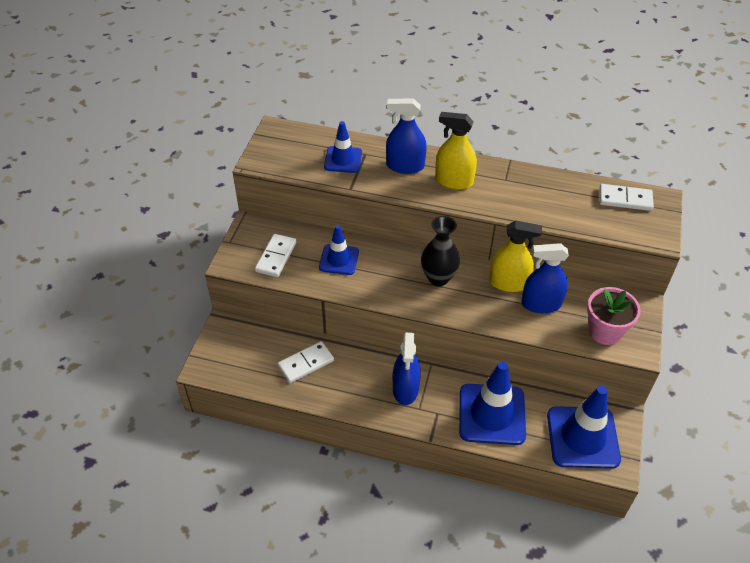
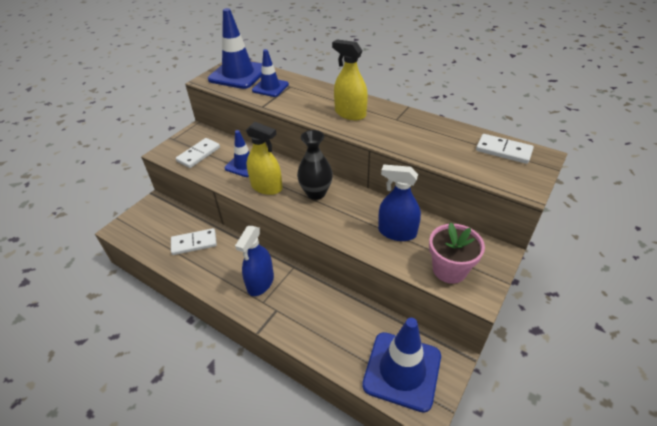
camera: 20 degrees right, 5 degrees down
(405, 166) = (316, 98): blue spray bottle -> none
(491, 414) = (324, 324): blue traffic cone -> blue traffic cone (238, 74)
(508, 283) = (375, 209): yellow spray bottle -> yellow spray bottle (266, 187)

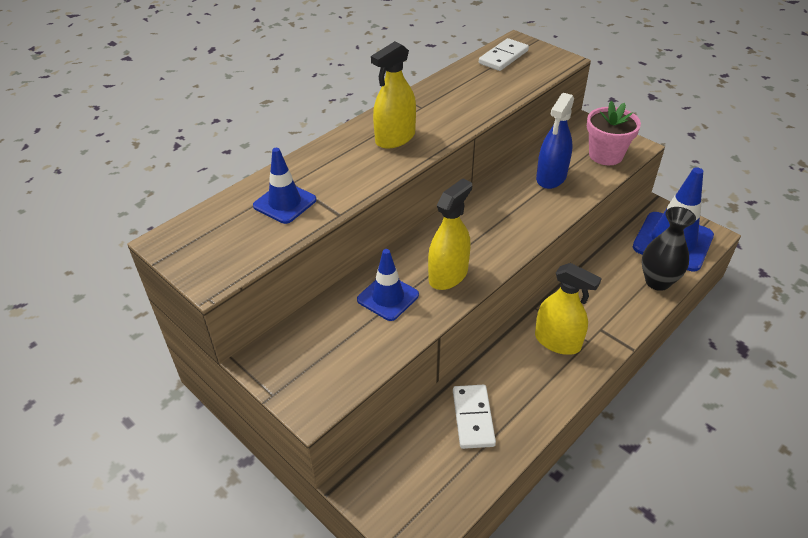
camera: 80 degrees left, 0 degrees up
(199, 154) = (338, 354): white domino -> none
(238, 74) = (215, 237): blue traffic cone -> none
(260, 282) = (557, 341): blue spray bottle -> yellow spray bottle
(316, 193) = (472, 230): black vase -> black vase (657, 281)

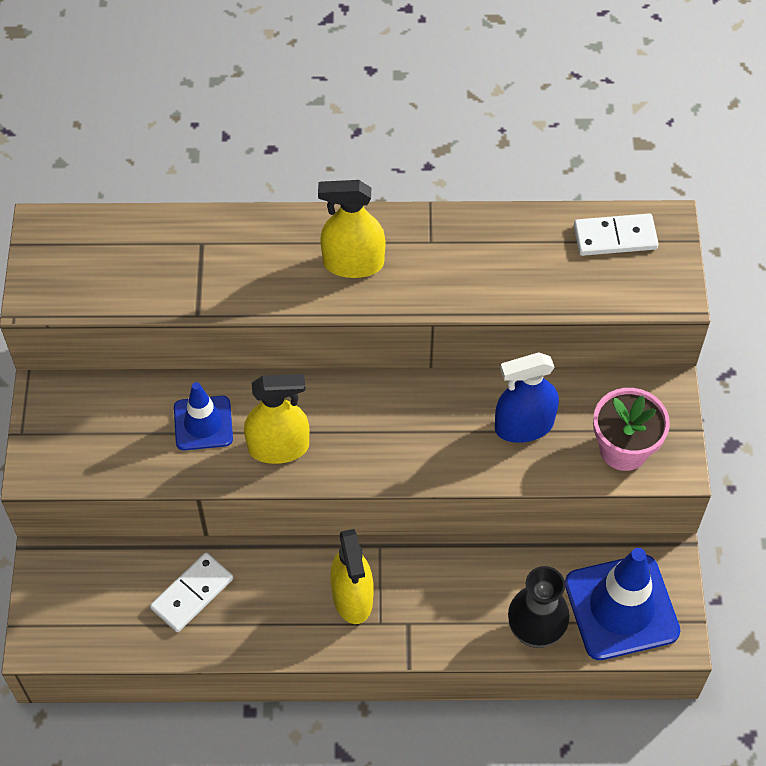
camera: 45 degrees right, 15 degrees up
(285, 203) = (170, 262): blue traffic cone -> none

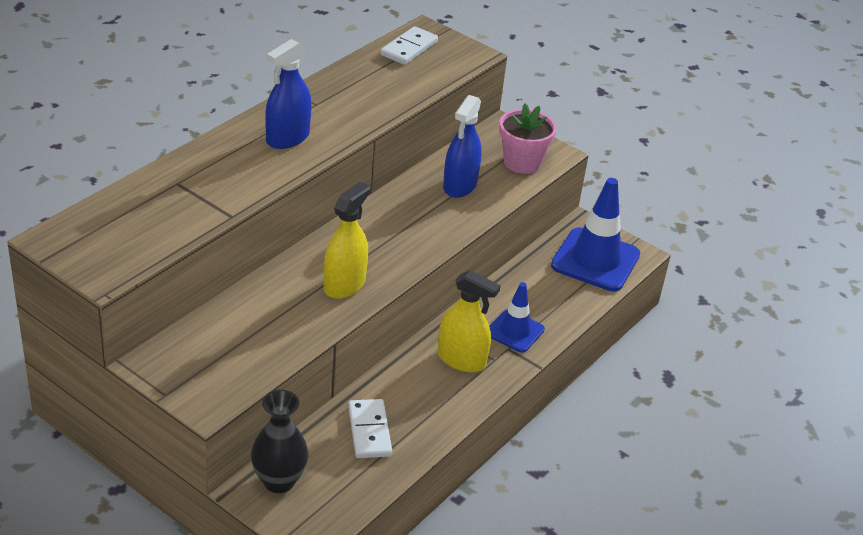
camera: 55 degrees left, 20 degrees down
(203, 423) = (280, 305): blue traffic cone -> blue traffic cone (515, 331)
(353, 263) = (287, 138): yellow spray bottle -> blue spray bottle
(535, 631) = (573, 301): black vase -> black vase (279, 481)

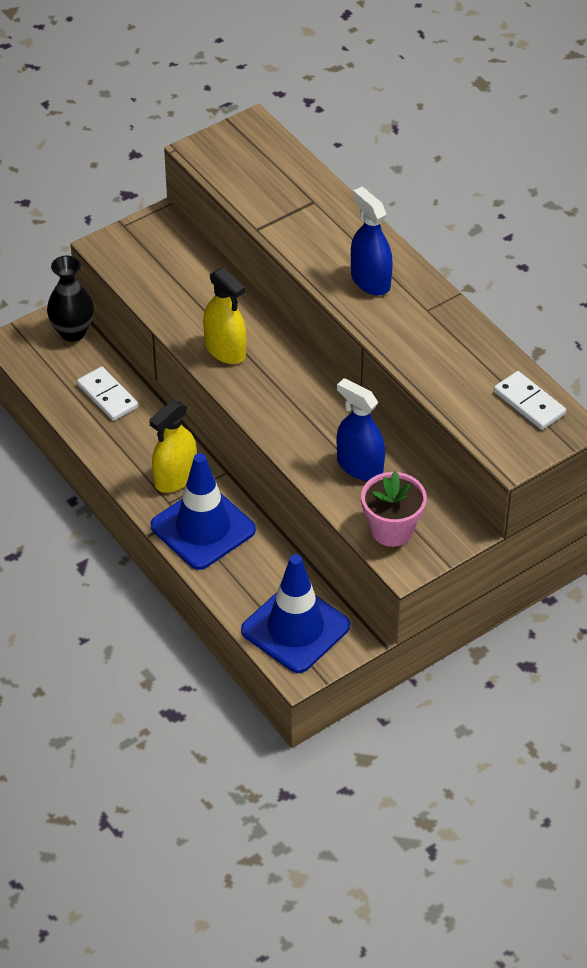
camera: 110 degrees right, 10 degrees up
(369, 431) = (107, 396): white domino -> white domino turned 45 degrees clockwise
(515, 331) = (203, 528): blue traffic cone -> blue traffic cone, size x1.70

